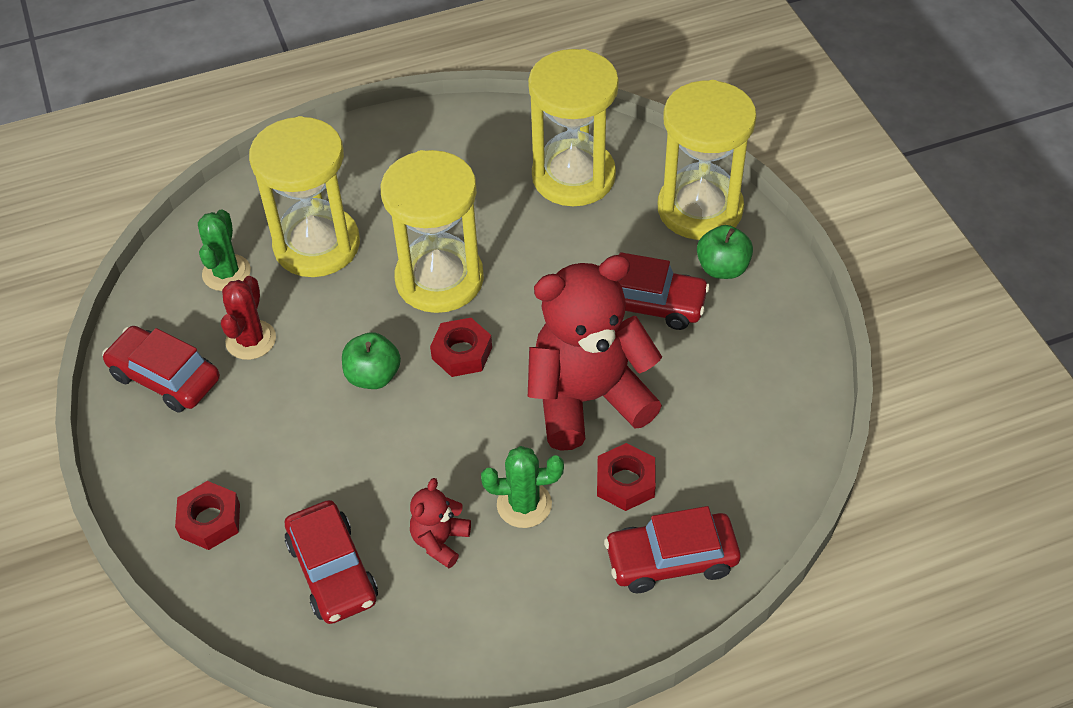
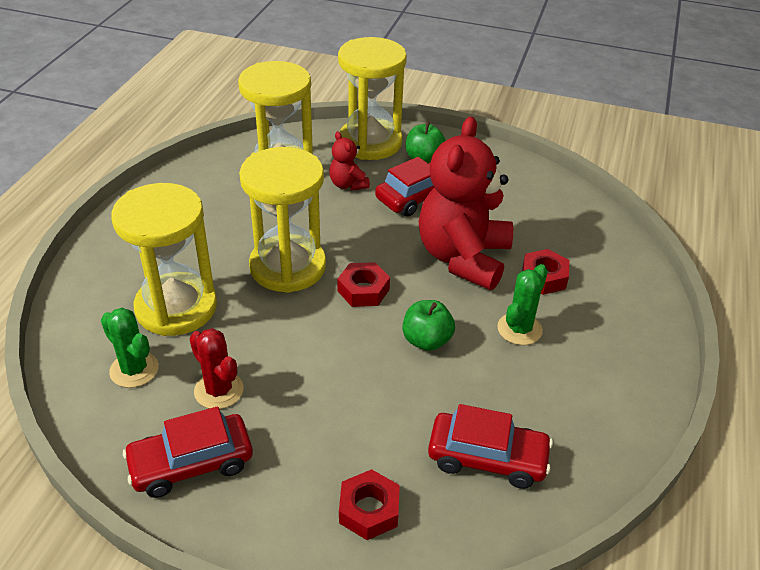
camera: 55 degrees left, 10 degrees down
(373, 376) = (333, 342): green apple -> green apple (426, 340)
(440, 541) = (512, 385): red teddy bear -> red teddy bear (348, 184)
(671, 560) = (619, 290): red car -> none

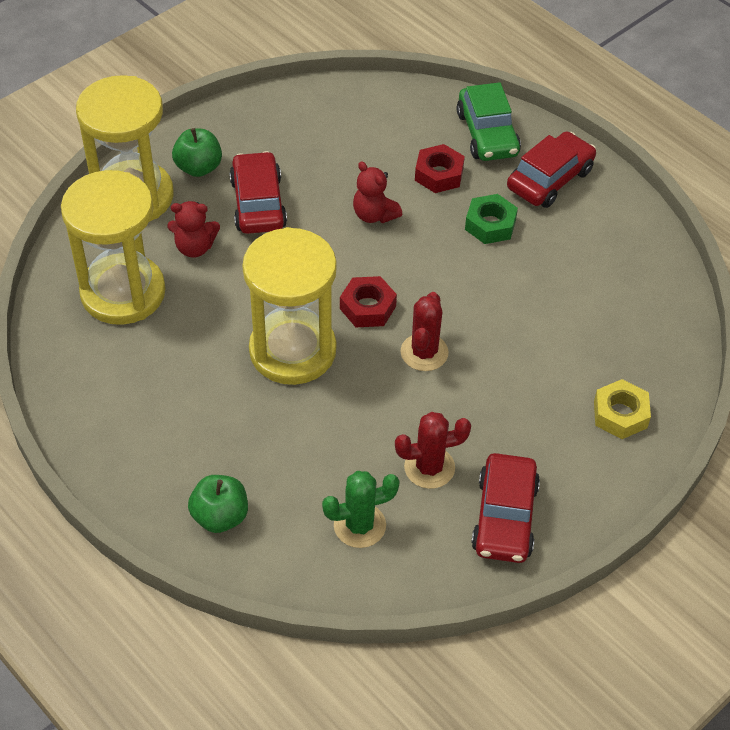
camera: 60 degrees left, 10 degrees up
(176, 307) = (291, 463): yellow hourglass -> none
(341, 341) = (424, 352): none -> red cactus
(369, 510) = (620, 414): red nut -> yellow nut
(426, 340) = (463, 293): green apple -> green apple (220, 516)
(463, 258) = (374, 215): red teddy bear -> red teddy bear, size x0.44
(487, 458) = (612, 317): red car -> red car (550, 179)
(519, 329) = (490, 224): green cactus -> green nut
(621, 289) = (487, 134): none -> green car

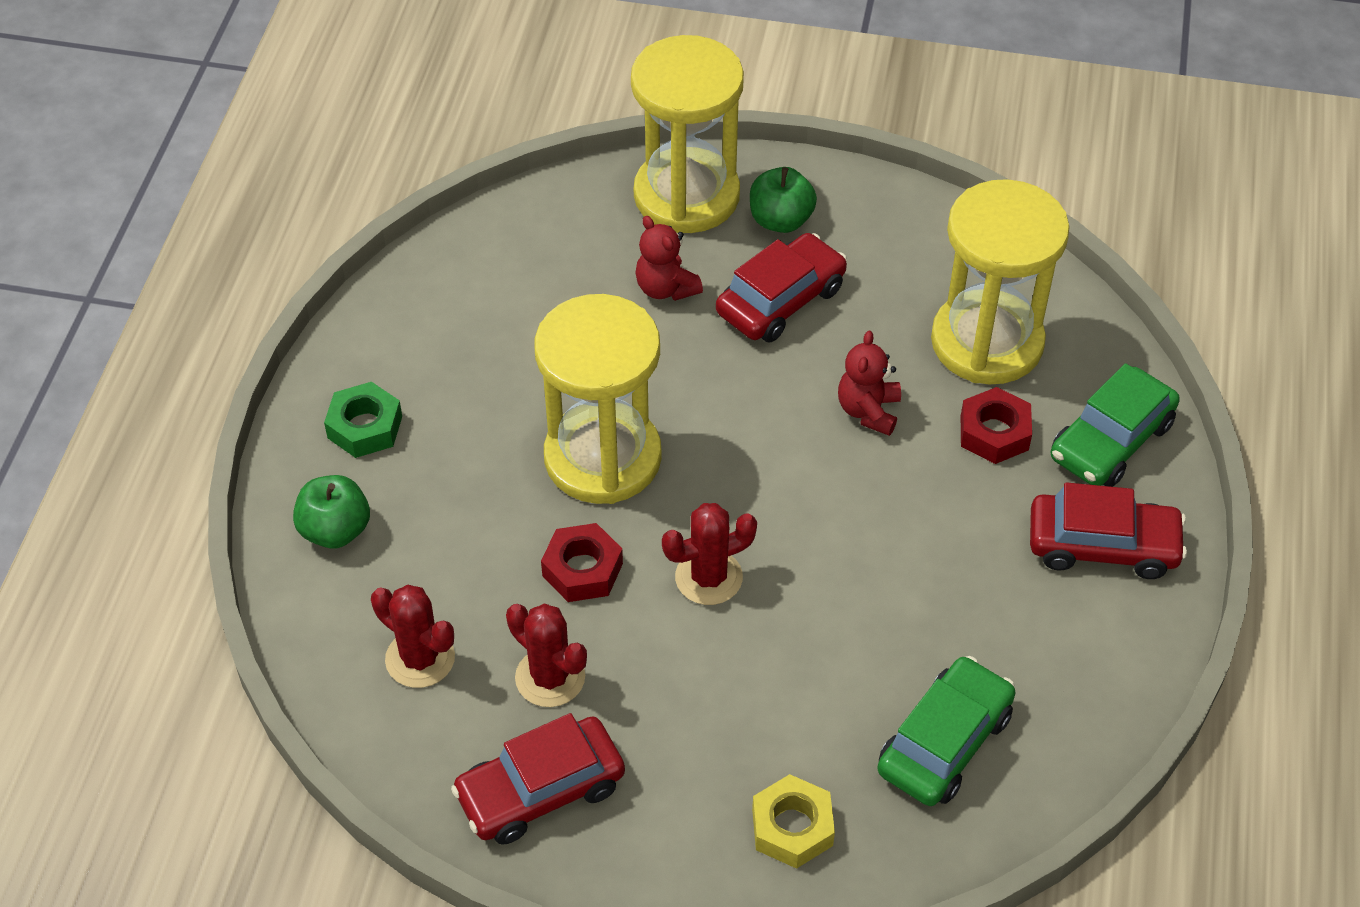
camera: 55 degrees right, 0 degrees up
(123, 292) = (550, 271): yellow hourglass -> yellow hourglass (987, 342)
(359, 525) = (420, 658): green cactus -> red cactus
(368, 307) = (725, 487): red nut -> red nut (582, 570)
(490, 224) = (965, 528): green nut -> green nut (365, 427)
(618, 318) = (944, 742): none -> green car

